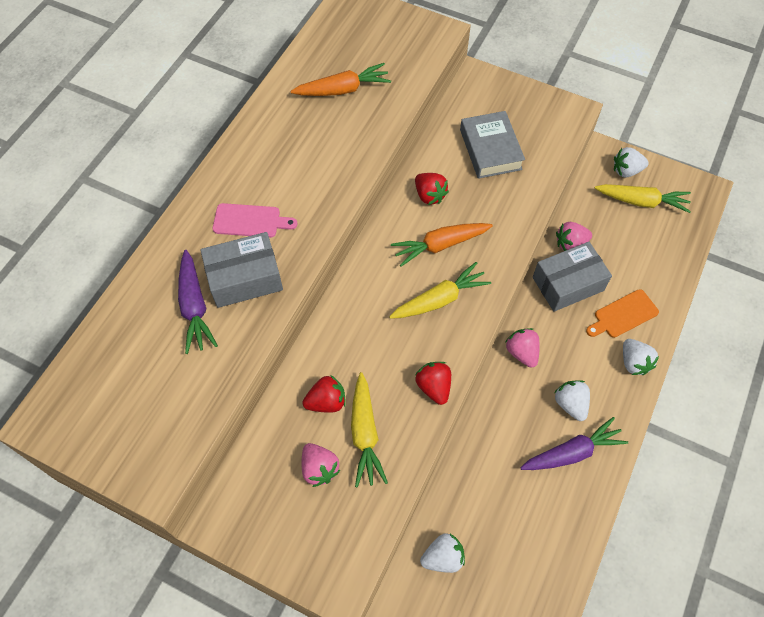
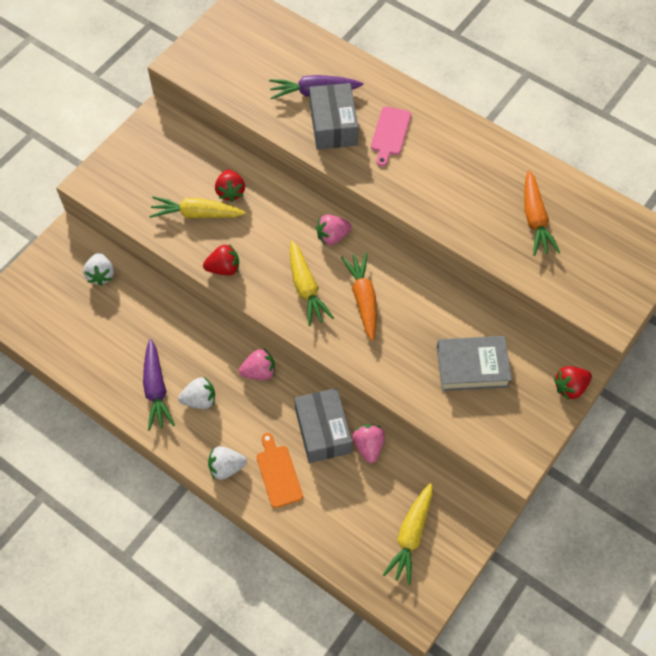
camera: 100 degrees right, 0 degrees up
(319, 469) = (177, 181): pink strawberry -> pink strawberry (332, 236)
(429, 195) = (422, 300): red strawberry -> red strawberry (570, 387)
(626, 171) = (455, 532): white strawberry -> none

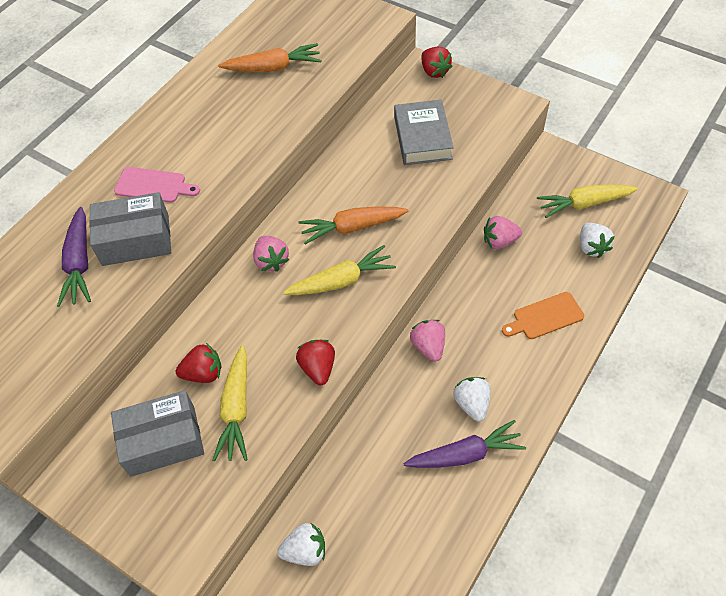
camera: 90 degrees left, 5 degrees down
(226, 467) = (548, 367): white strawberry -> white strawberry (591, 247)
(323, 431) = (490, 281): grey box -> grey box (162, 440)
(410, 536) = (584, 204): yellow carrot -> yellow carrot turned 150 degrees clockwise

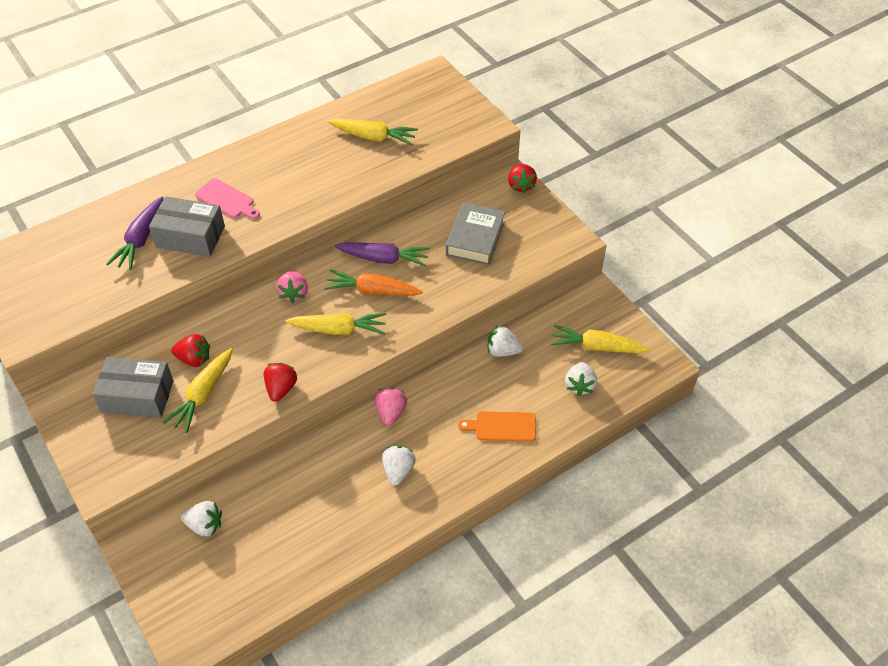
camera: 20 degrees right, 5 degrees down
(273, 68) = (373, 137): orange carrot -> yellow carrot
(465, 454) = (369, 506): purple carrot -> purple carrot (384, 259)
(499, 241) = (502, 351): pink strawberry -> white strawberry

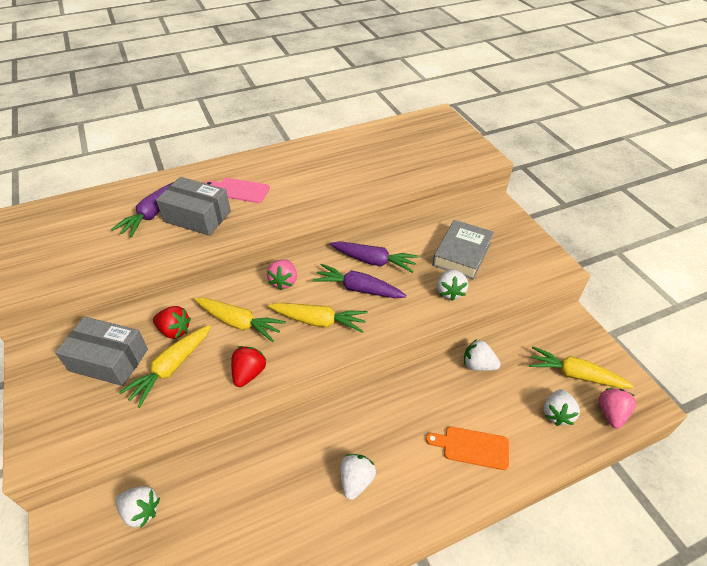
camera: 10 degrees right, 5 degrees down
(227, 200) = (239, 190): pink cutting board -> pink cutting board turned 150 degrees clockwise
(372, 291) = (358, 289): orange carrot -> purple carrot
(373, 137) = (380, 155): yellow carrot -> yellow carrot (239, 323)
(391, 412) = (358, 412): pink strawberry -> pink strawberry (611, 413)
(466, 281) = (450, 292): none -> white strawberry
(521, 185) = (507, 214): red strawberry -> none

